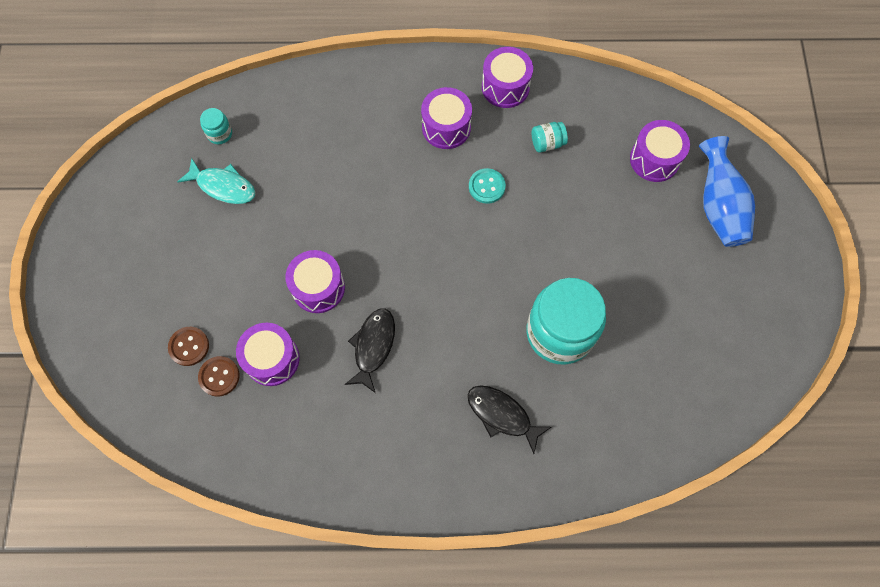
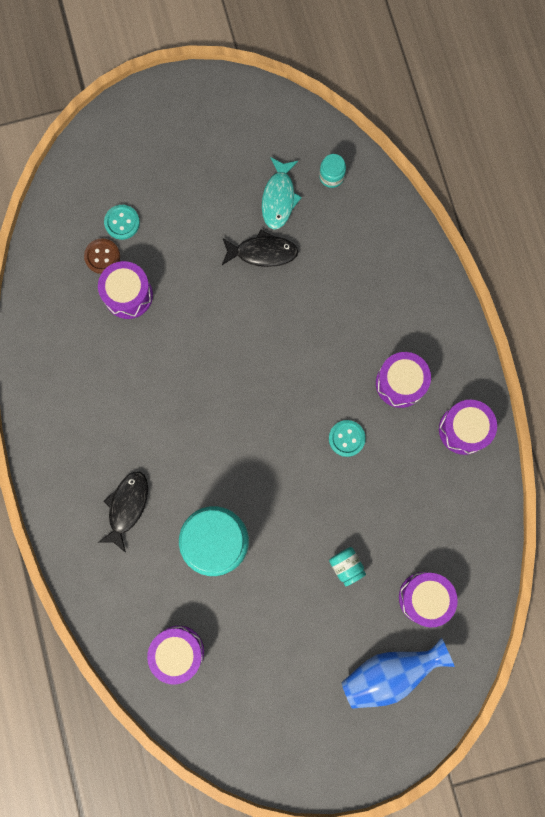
camera: 75 degrees right, 10 degrees up
(189, 346) = (122, 222): brown button -> turquoise button
(318, 288) = (203, 313): purple drum -> purple drum (178, 652)
(373, 347) = (161, 377): black fish -> black fish (262, 252)
(547, 143) = (411, 486): turquoise jar -> turquoise jar (346, 566)

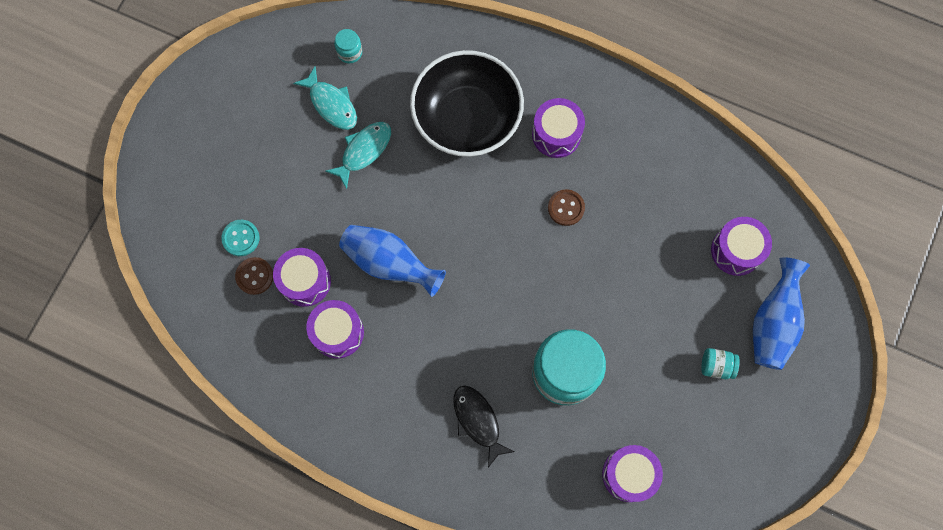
camera: 50 degrees left, 5 degrees down
(192, 343) = (389, 263): none -> blue vase
(262, 252) = (363, 151): black fish -> turquoise fish
(346, 438) = (566, 208): turquoise button -> brown button
(346, 566) = (665, 288): turquoise jar -> turquoise jar (716, 366)
(354, 306) = (467, 118): none -> black bowl
(463, 429) = (631, 118): purple drum -> purple drum (338, 332)

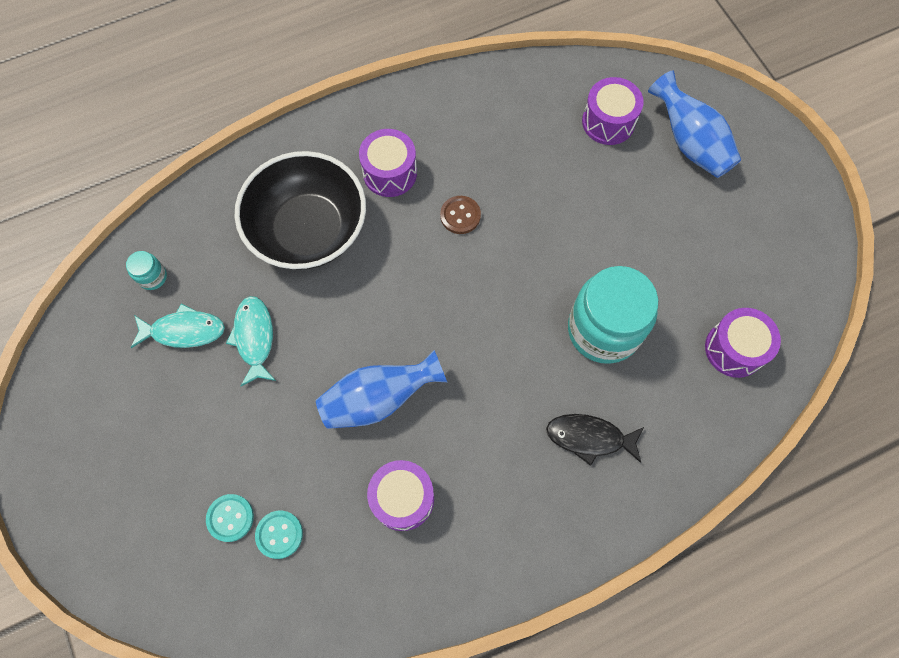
camera: 50 degrees left, 5 degrees down
(254, 276) = (279, 534): brown button -> turquoise button
(305, 281) = (327, 489): purple drum -> none
(716, 366) = (692, 210): turquoise jar -> none

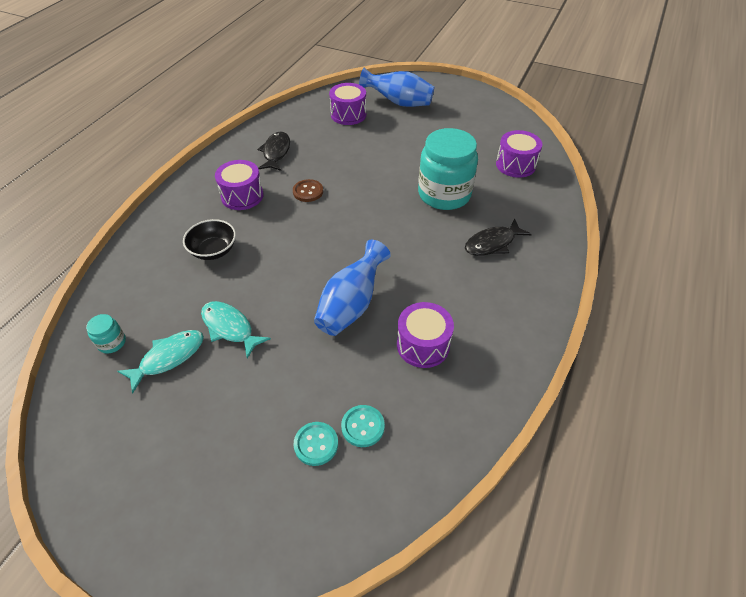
camera: 40 degrees left, 20 degrees down
(308, 230) = (213, 250): black bowl -> black bowl, size x0.50
(475, 129) = (276, 152): none -> black fish

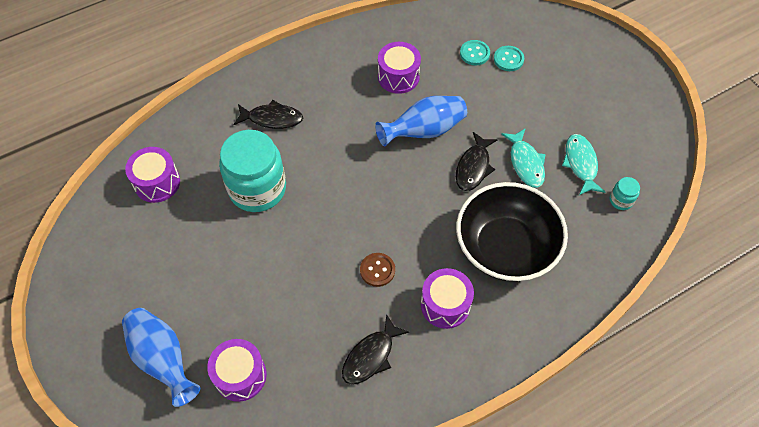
camera: 145 degrees left, 10 degrees up
(168, 358) = (581, 164): turquoise fish -> turquoise fish turned 90 degrees clockwise
(213, 250) = (505, 247): black bowl -> black bowl, size x2.01
(280, 297) = (473, 167): none -> black fish

